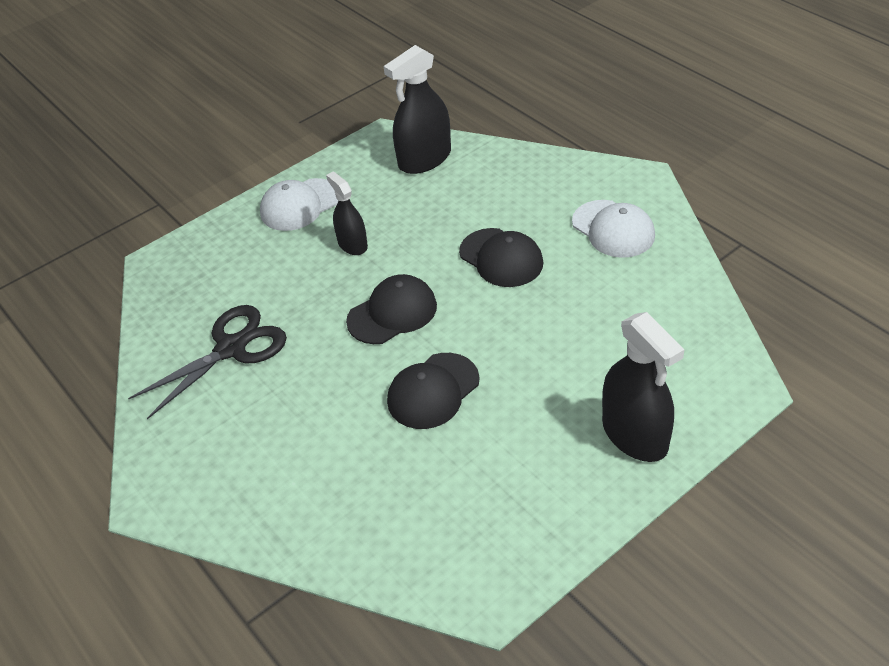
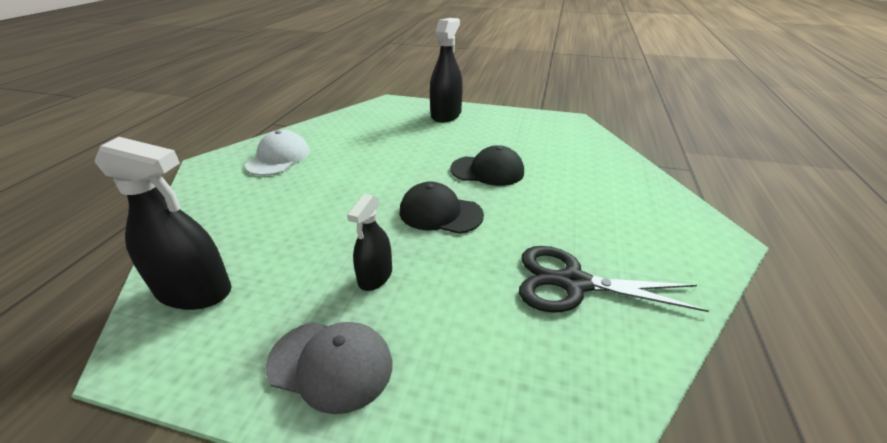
camera: 130 degrees left, 10 degrees down
(300, 205) = (331, 364): white cap -> grey cap
(501, 258) = (339, 189): black cap -> none

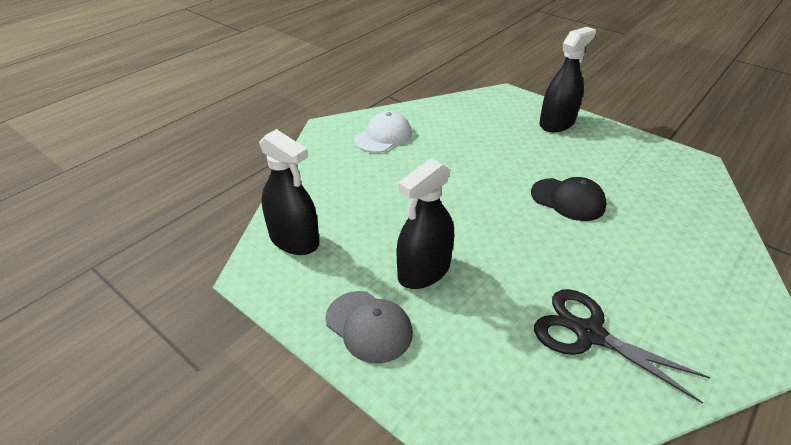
camera: 25 degrees right, 5 degrees up
(375, 276) = (424, 271): black spray bottle -> black spray bottle, size x1.65
(440, 213) = (501, 231): black cap -> none

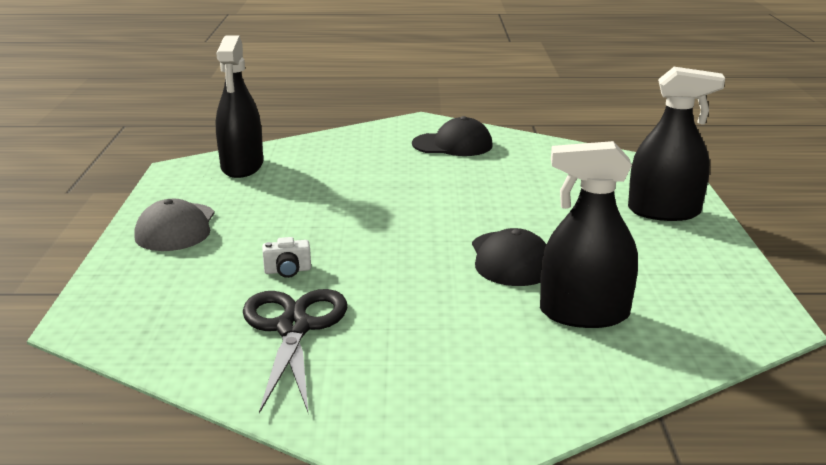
camera: 50 degrees right, 15 degrees down
(383, 136) = (453, 145): white cap -> black cap
(424, 271) = (277, 226): black spray bottle -> black spray bottle (584, 314)
(502, 298) = (288, 271): none -> white camera

